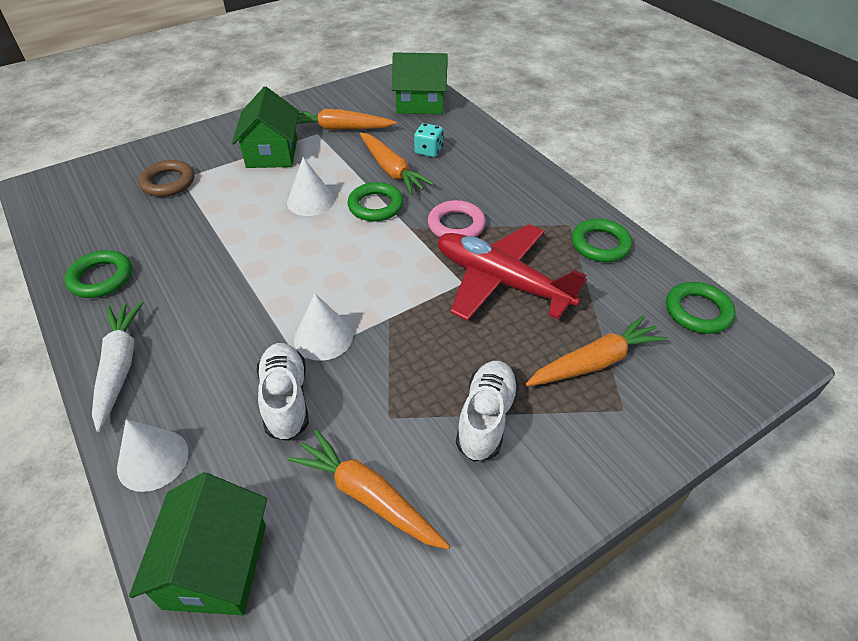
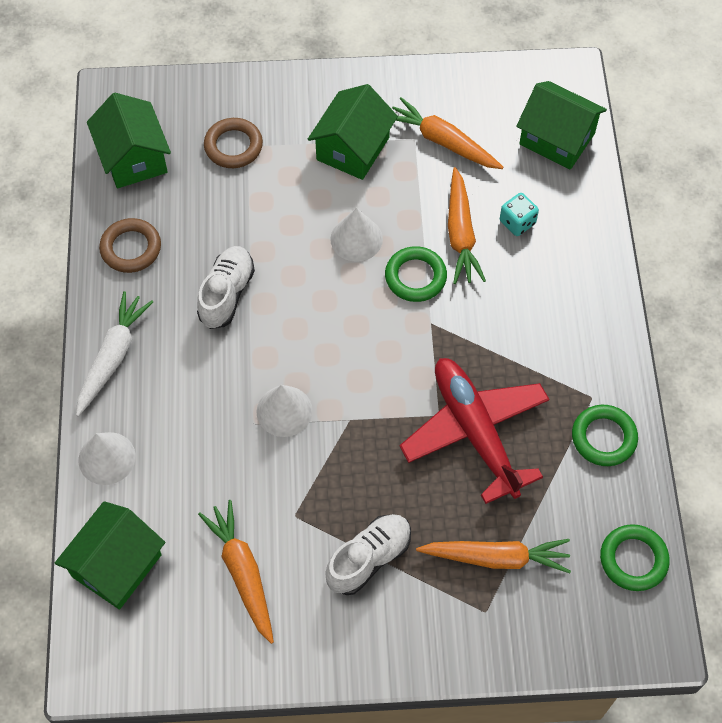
camera: 30 degrees right, 15 degrees up
(76, 218) = (133, 158): none -> green house
(101, 278) = (131, 248): green ring -> brown ring
(286, 399) = (224, 457): white shoe -> white shoe (227, 294)
(456, 225) = (478, 341): pink ring -> none

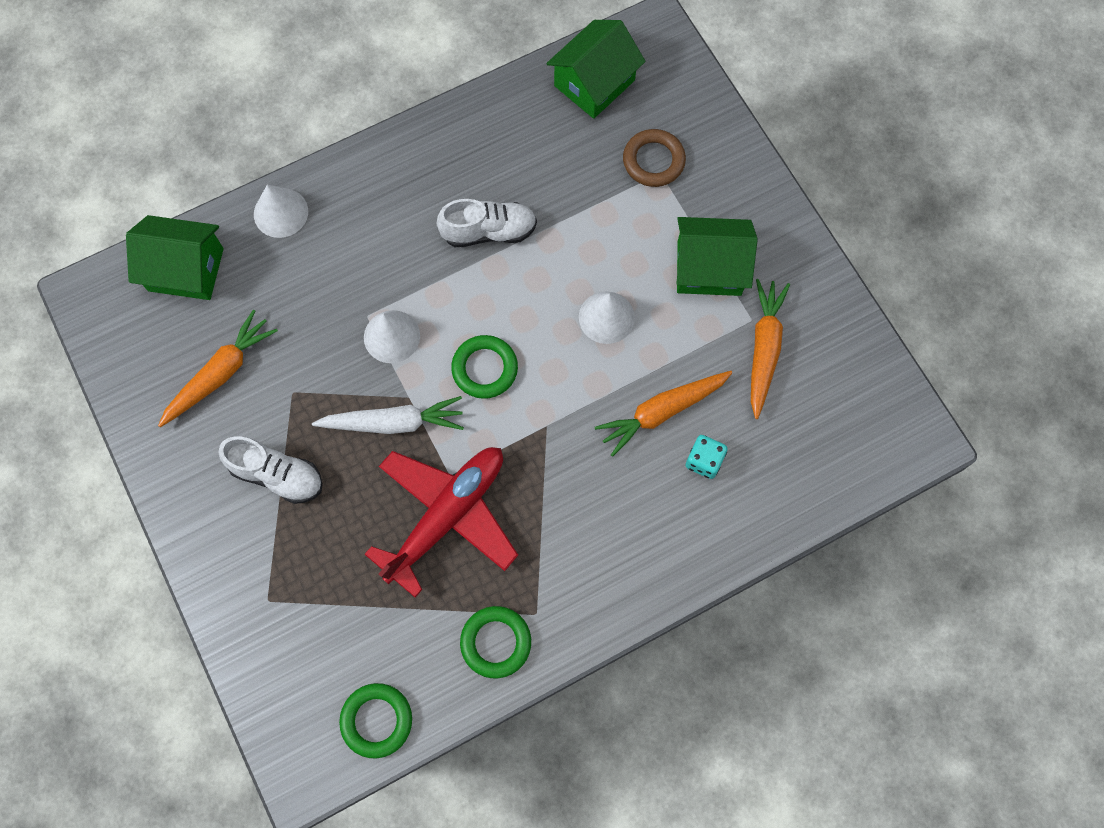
camera: 65 degrees right, 10 degrees up
(113, 357) = (380, 169): white carrot -> white carrot (393, 422)
(131, 248) = (497, 128): brown ring -> none
(415, 277) = (590, 390): green ring -> green ring (485, 368)
(496, 558) = (325, 589): orange carrot -> none
(557, 139) = (829, 459): green house -> none

